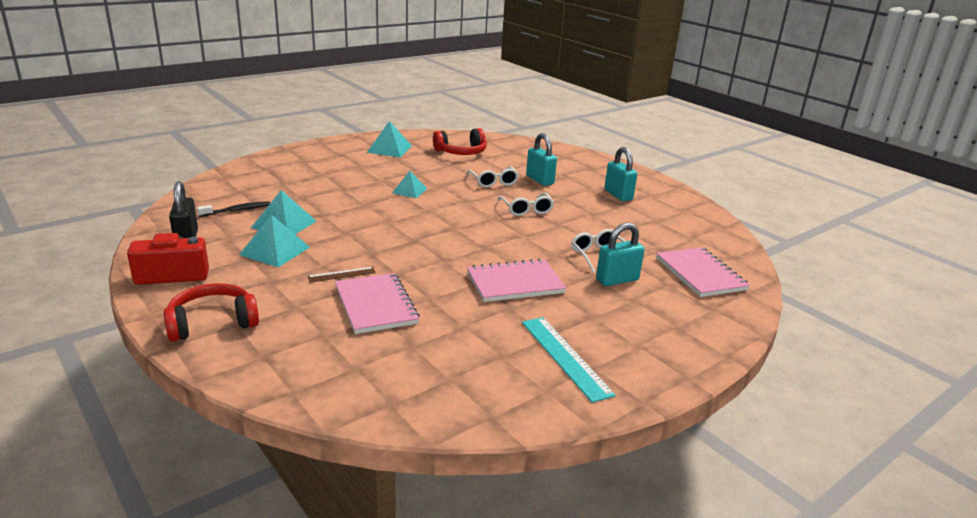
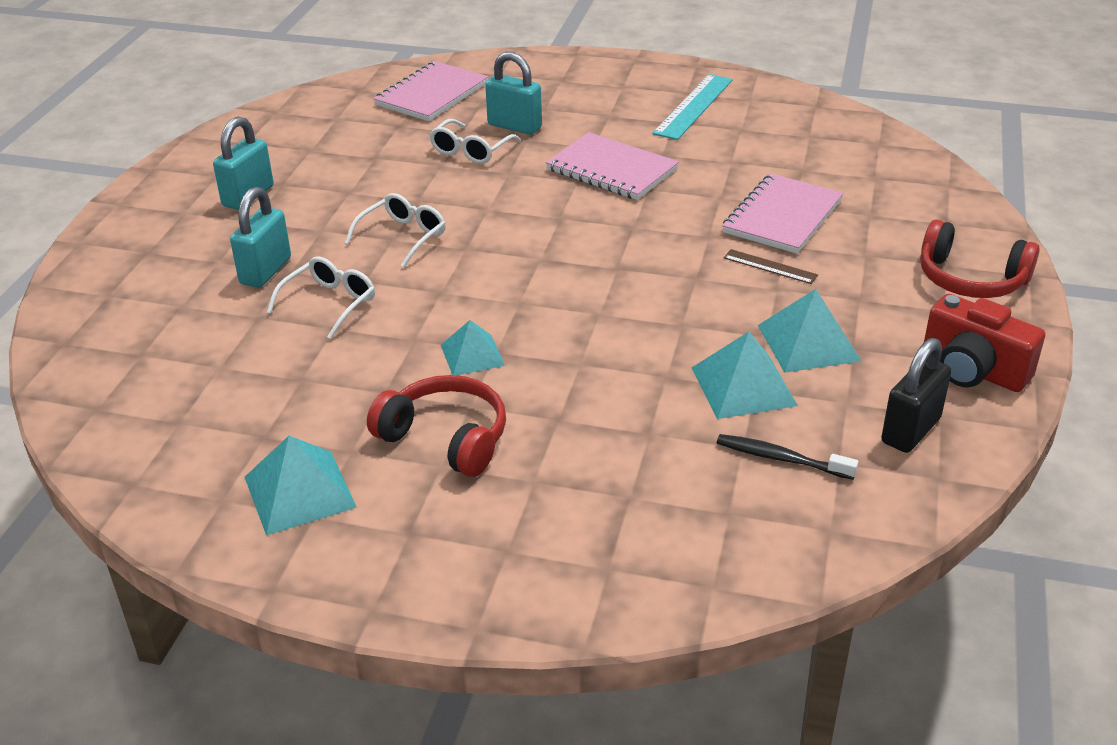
camera: 125 degrees left, 10 degrees up
(461, 152) = (213, 401): red headphones -> red headphones (445, 438)

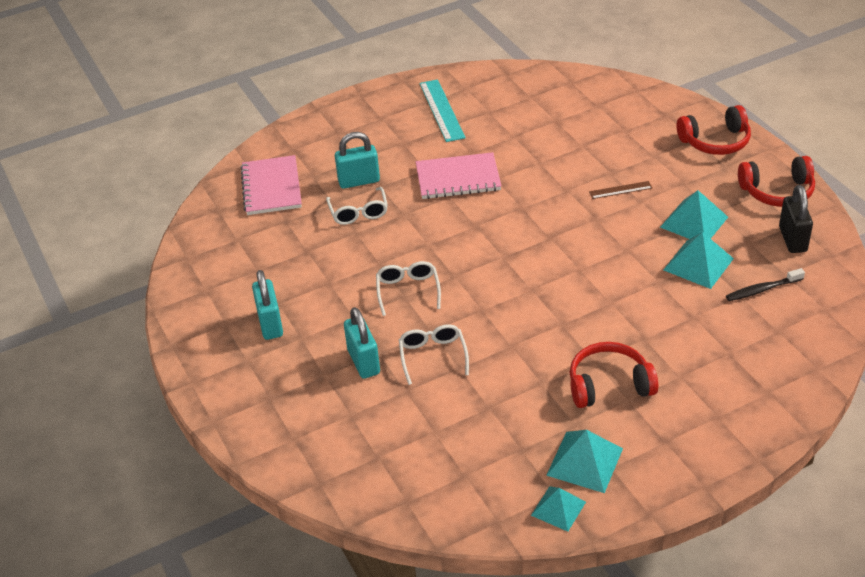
camera: 40 degrees left, 5 degrees up
(472, 355) = (553, 333): turquoise pyramid -> turquoise pyramid (558, 508)
(782, 217) = (586, 156): pink notebook -> none
(972, 370) = (777, 191): red camera -> red headphones

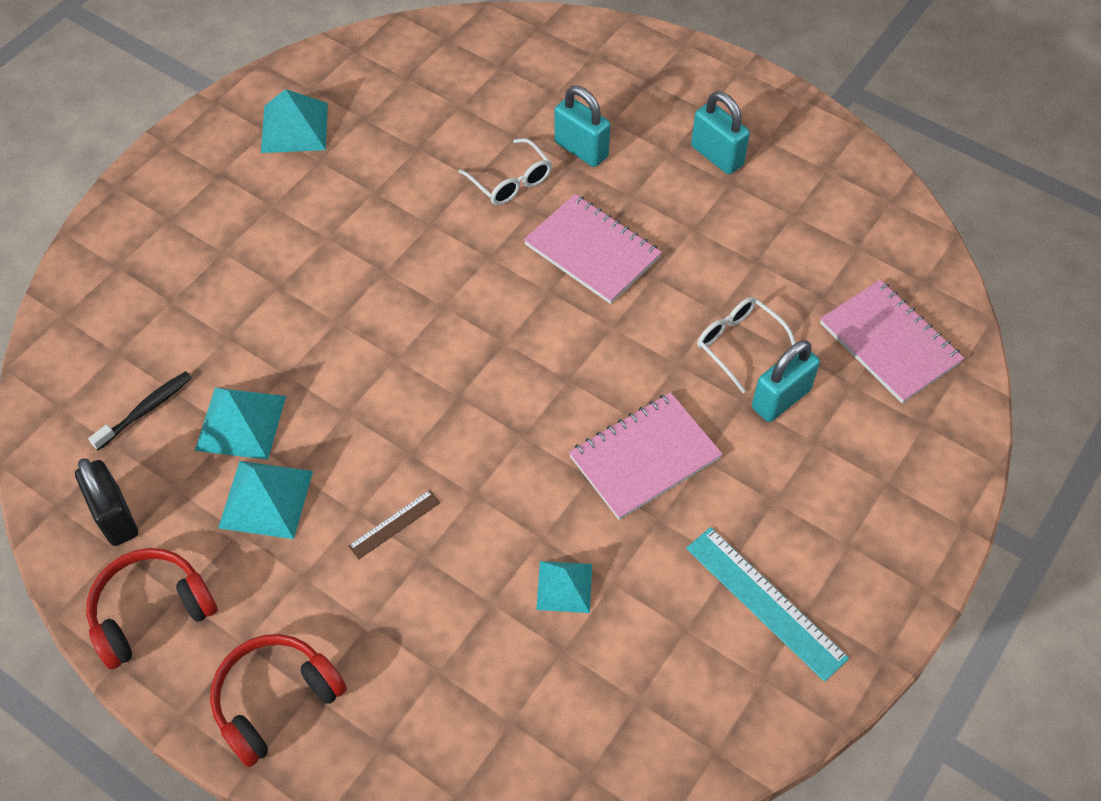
camera: 150 degrees right, 15 degrees up
(408, 291) = (592, 251): white glasses -> pink notebook
(558, 508) = (303, 78): turquoise pyramid -> turquoise pyramid (564, 586)
(609, 385) = (299, 214): red headphones -> none

